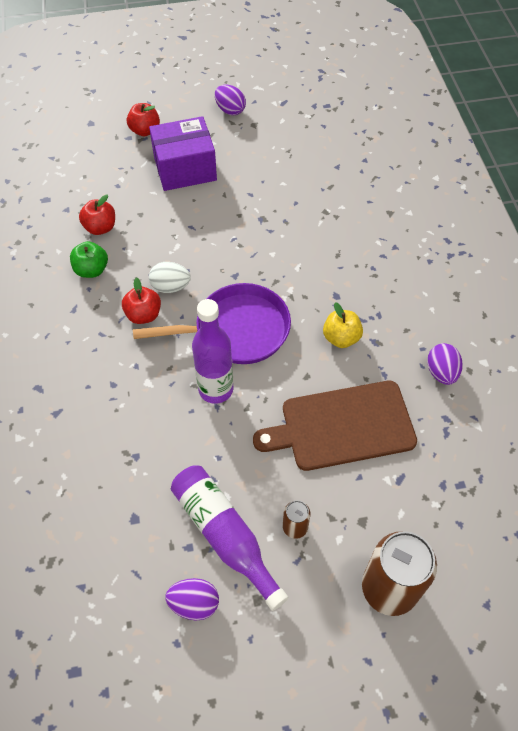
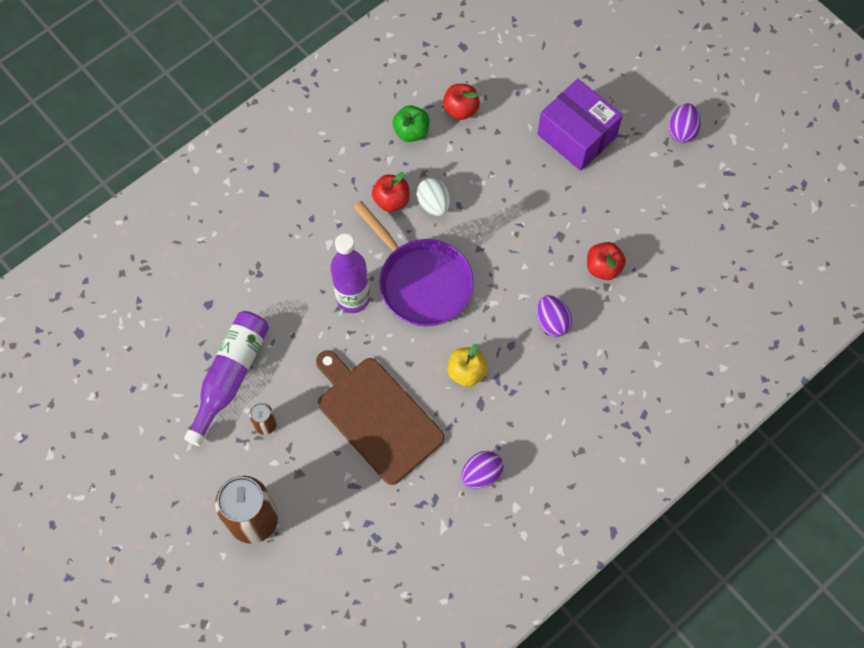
camera: 60 degrees right, 10 degrees up
(145, 131) = (600, 73): red apple -> red apple (603, 267)
(194, 603) = (167, 384): purple egg -> purple egg (552, 322)

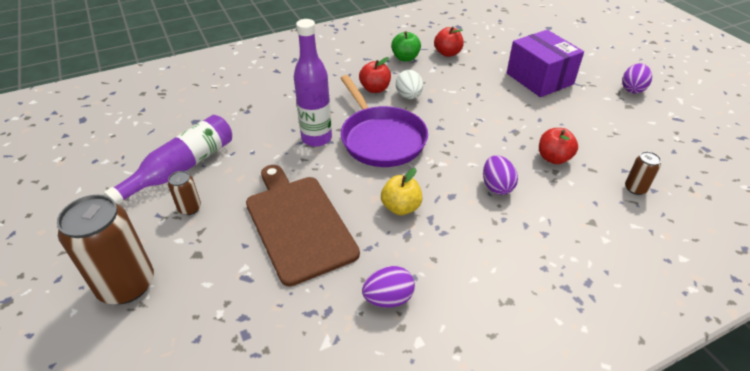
camera: 15 degrees right, 25 degrees down
(683, 291) = (635, 188): none -> brown can

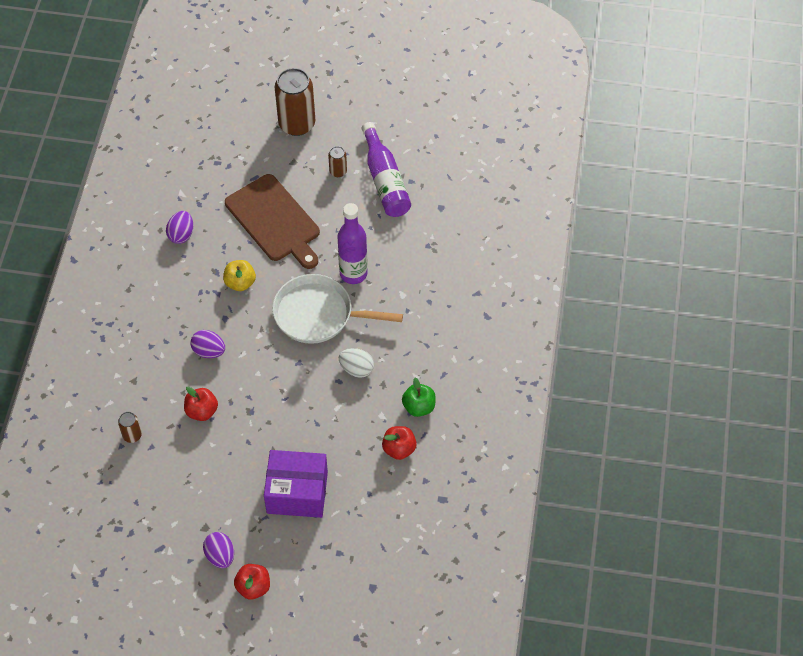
camera: 125 degrees right, 15 degrees up
(298, 224) = (274, 221): brown cutting board -> brown cutting board turned 45 degrees clockwise
(375, 89) = (387, 351): red apple -> red apple (253, 587)
(381, 138) = (318, 314): purple pan -> white pan

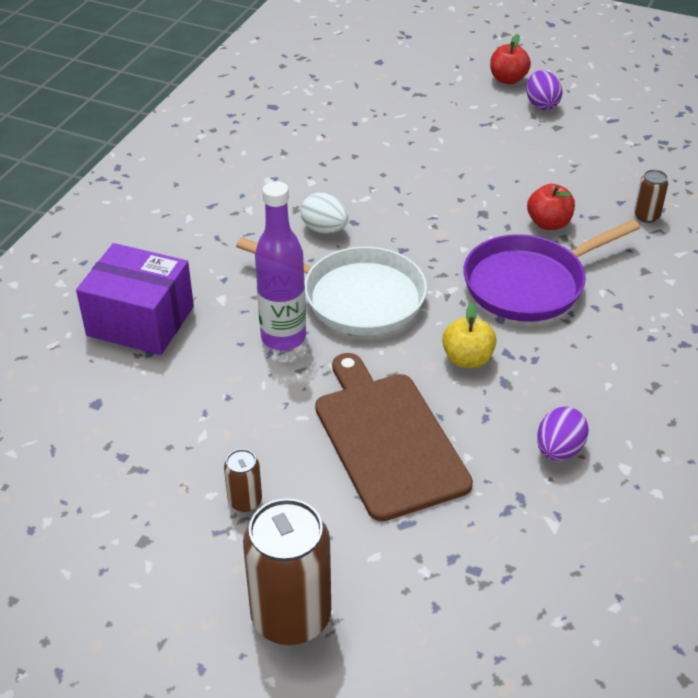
camera: 165 degrees left, 15 degrees down
(209, 351) = (530, 283): purple egg -> purple pan
(297, 492) = (440, 136): purple box -> purple box (140, 321)
(385, 181) = (167, 466): purple bottle -> none
(399, 449) = (303, 150): red apple -> none
(419, 407) = (260, 181): green apple -> none

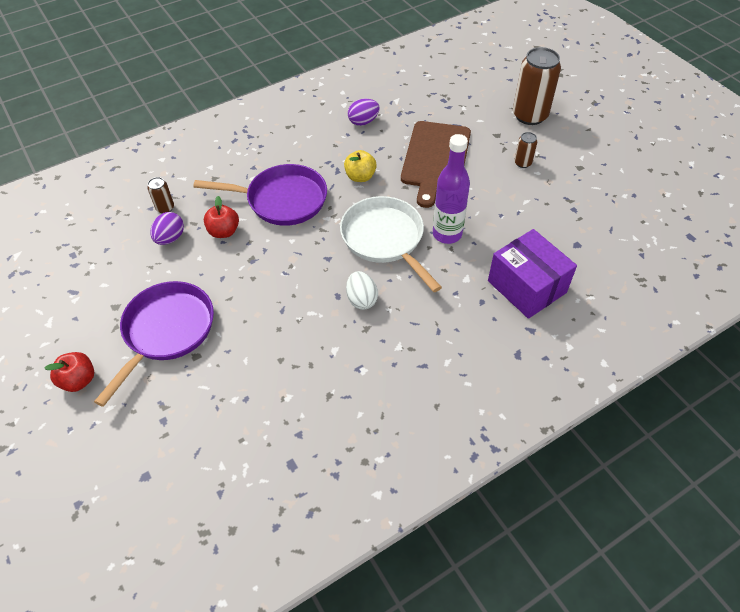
camera: 145 degrees left, 10 degrees up
(484, 131) = (166, 331): none -> purple pan
(541, 104) = (94, 335): purple egg -> purple egg (170, 238)

